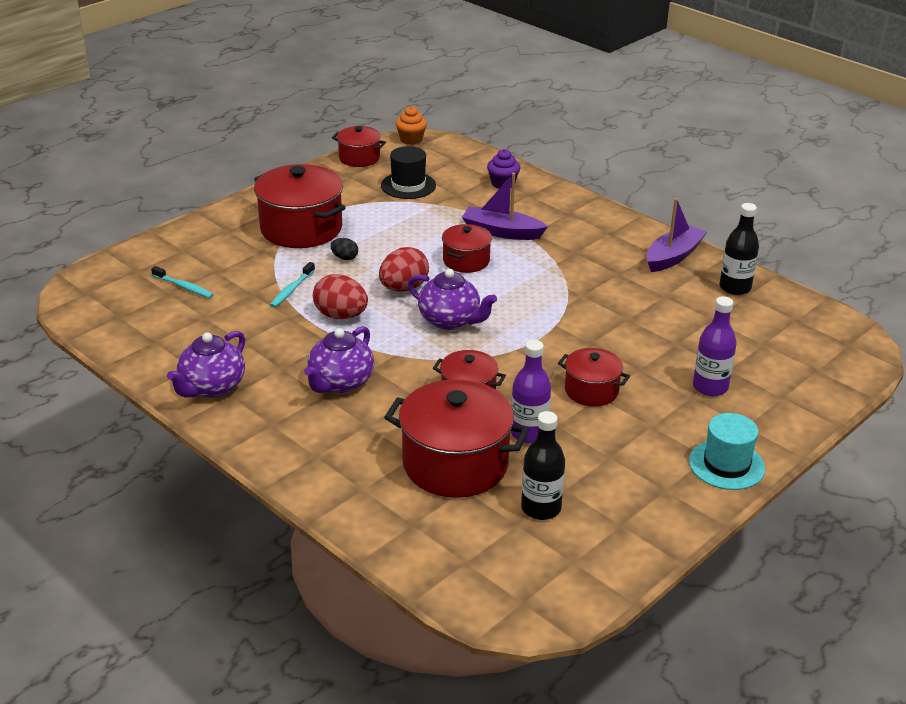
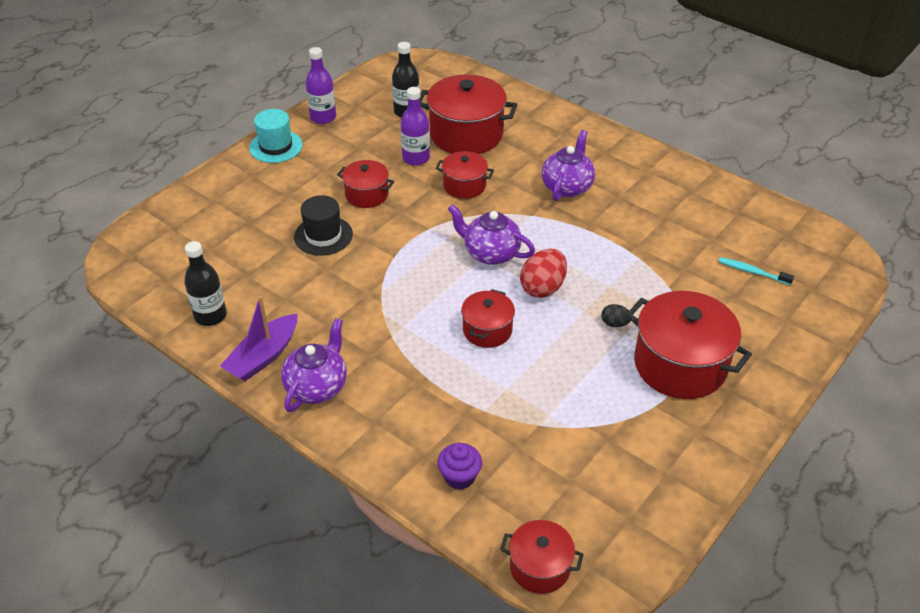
camera: 175 degrees right, 10 degrees up
(211, 387) = (665, 176): purple teapot -> purple teapot (317, 386)
(292, 289) = (649, 277): turquoise toothbrush -> none
(341, 316) = (591, 250): red egg -> none
(359, 158) = (667, 519): red pot -> red pot (540, 567)
(408, 185) = (582, 460): black hat -> black hat (323, 236)
(411, 139) = (608, 580): orange cupcake -> none
(501, 232) = (453, 380): purple boat -> none
(710, 387) = (269, 205): purple bottle -> purple bottle (323, 117)

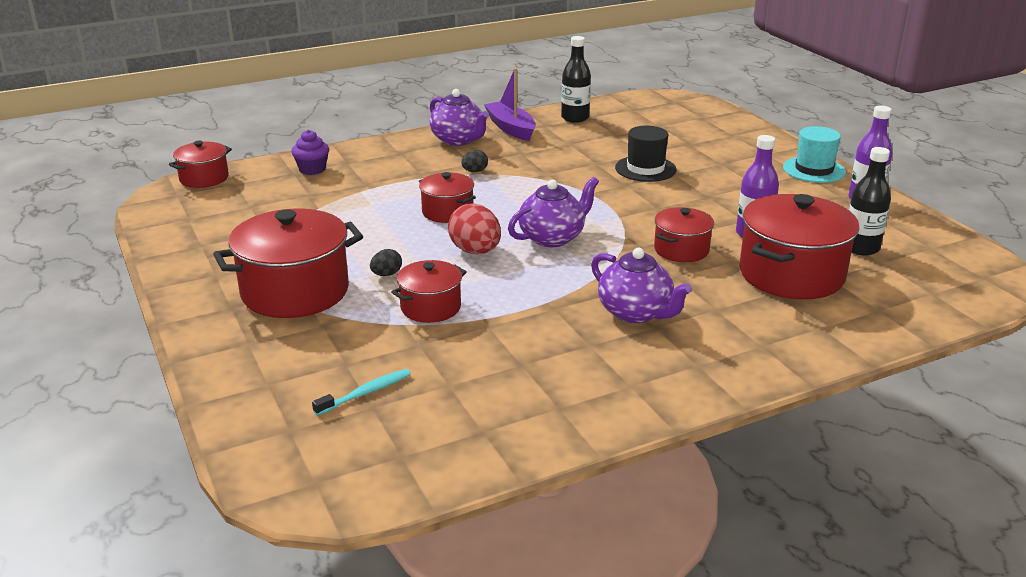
camera: 115 degrees right, 15 degrees down
(367, 195) = (698, 197): red pot -> red pot (430, 307)
(390, 344) = (474, 171): none -> black egg

